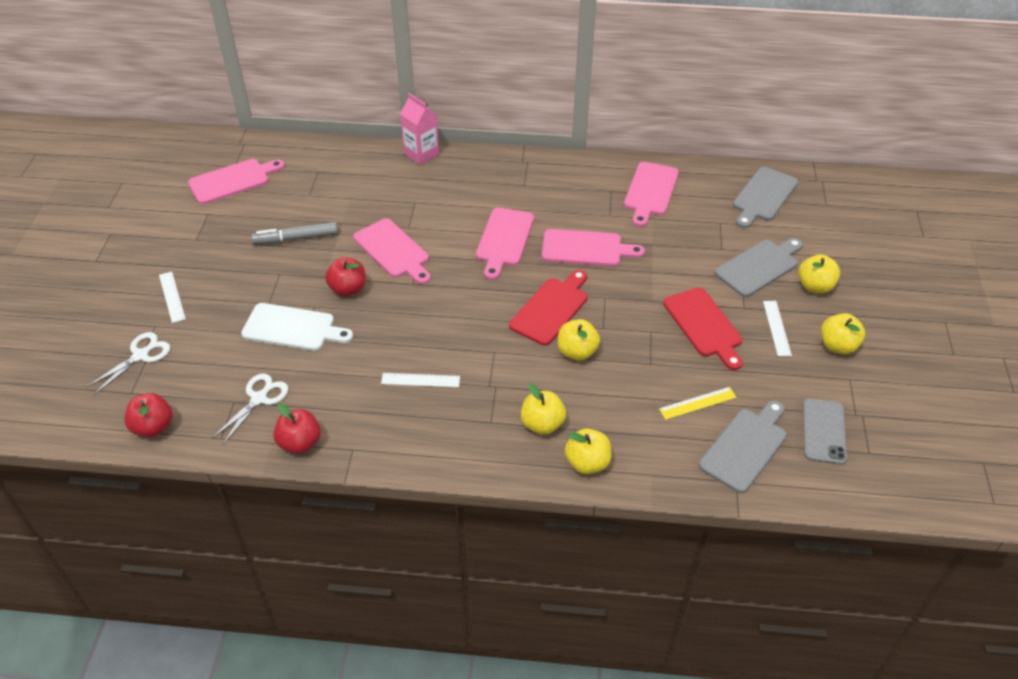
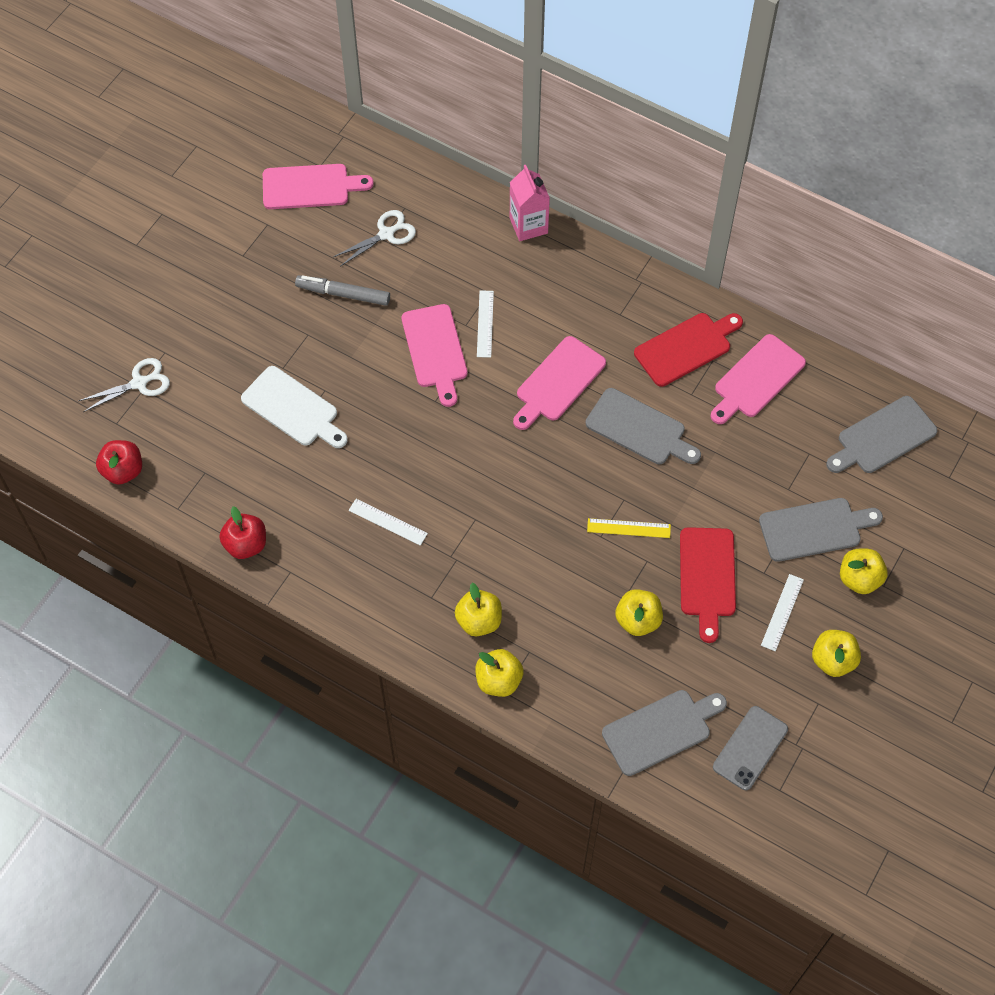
camera: 25 degrees right, 15 degrees up
(172, 296) = (193, 322): white ruler -> white ruler (485, 324)
(259, 398) = (229, 479): white scissors -> white scissors (386, 234)
(348, 289) = (367, 382): red apple -> none
(551, 309) = (559, 491): red cutting board -> red cutting board (686, 348)
(577, 352) = (557, 554): yellow apple -> yellow apple (638, 620)
(586, 248) = (639, 428): pink cutting board -> grey cutting board
(697, 403) = (644, 663): yellow ruler -> yellow ruler (628, 528)

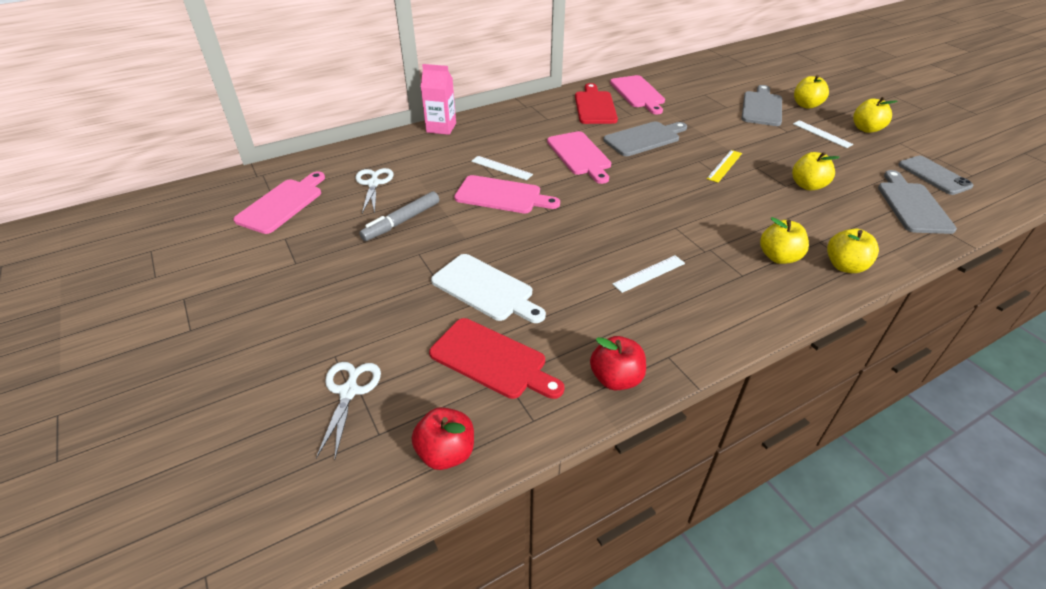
camera: 60 degrees left, 20 degrees down
(293, 408) = (485, 289): white cutting board -> white cutting board turned 60 degrees clockwise
(707, 577) = (781, 150): red cutting board -> red cutting board (492, 359)
(883, 437) = (708, 73): grey cutting board -> none

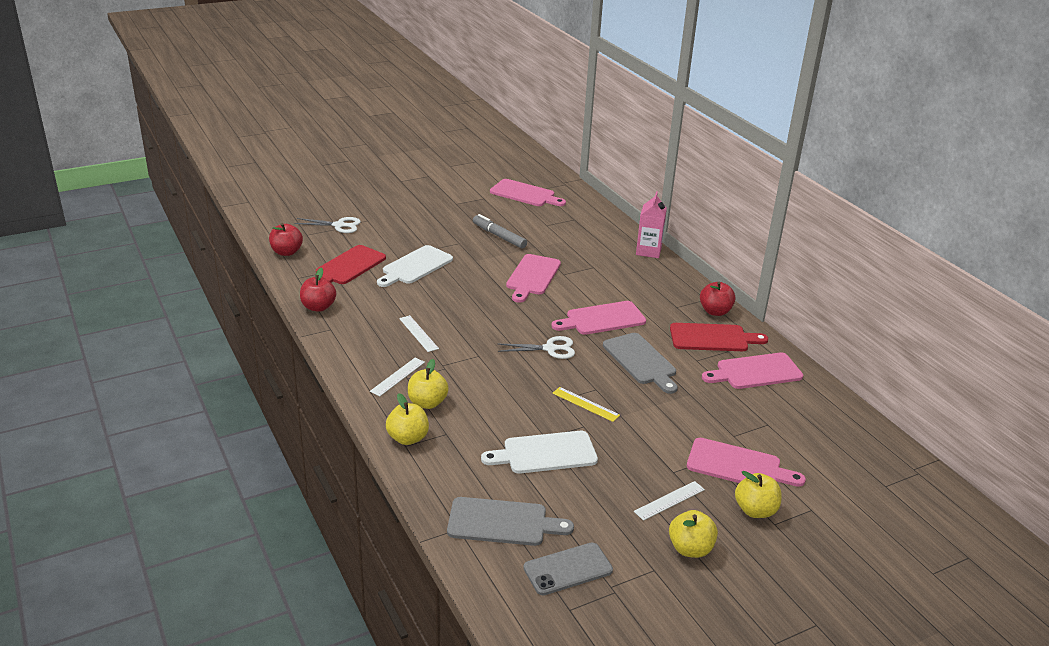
camera: 90 degrees right, 10 degrees down
(373, 183) = (552, 224): white scissors -> white scissors (550, 349)
(501, 168) = (577, 278): white ruler -> white ruler (398, 376)
(551, 103) = (715, 311): none -> red apple
(761, 107) = (738, 465): grey cutting board -> pink cutting board
(807, 185) = (545, 453): yellow apple -> white cutting board

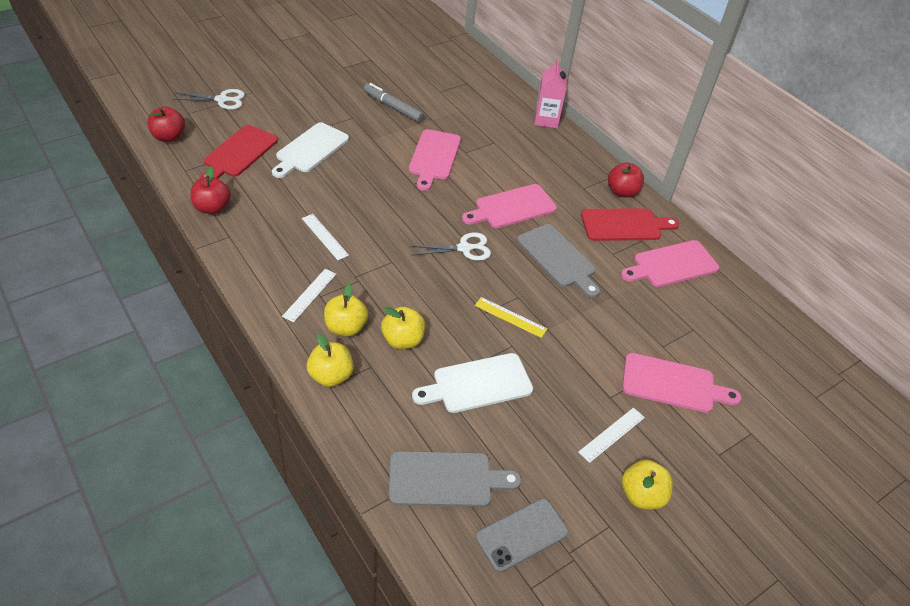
camera: 10 degrees left, 15 degrees up
(525, 194) = (412, 53): pink cutting board -> none
(755, 510) = (697, 439): yellow apple -> yellow apple (402, 340)

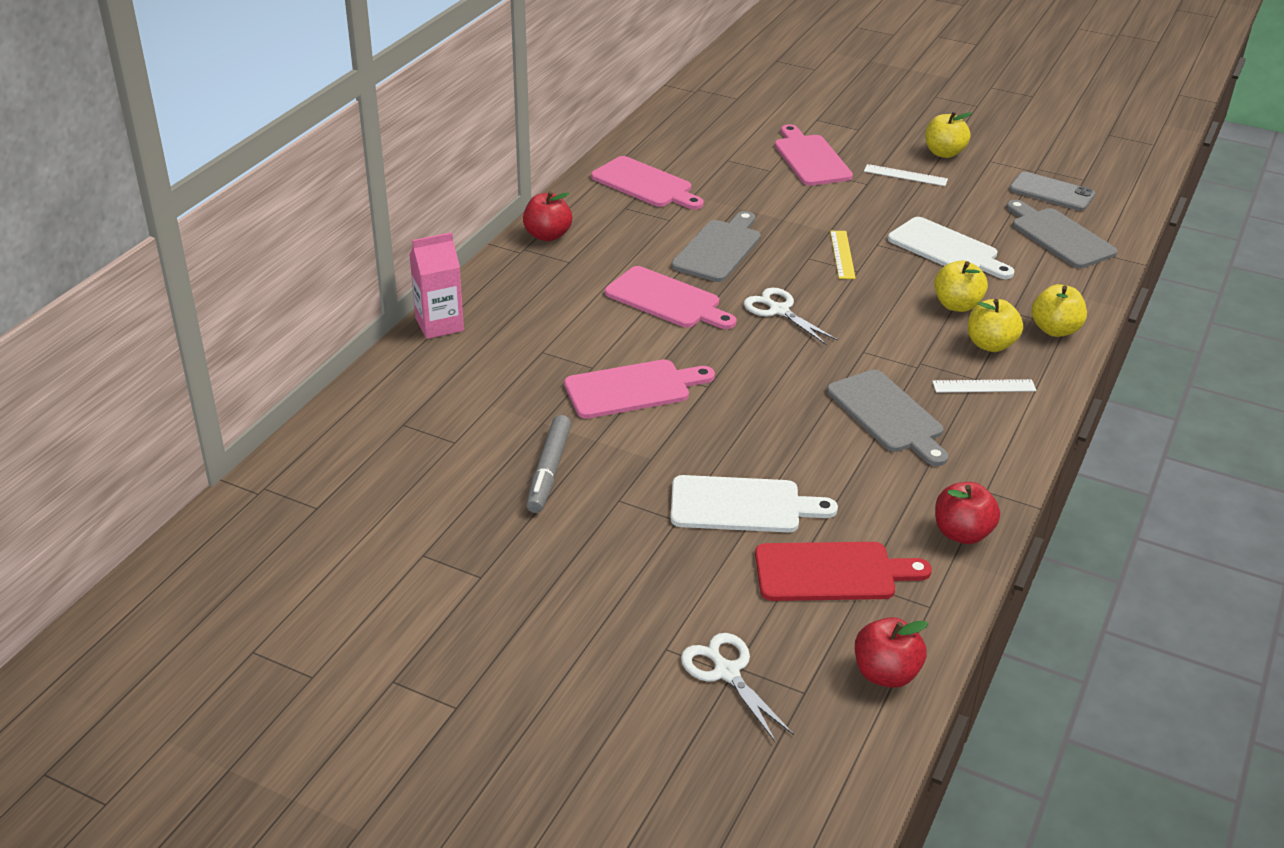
camera: 115 degrees left, 10 degrees down
(325, 236) = (888, 415): white ruler -> grey cutting board
(624, 225) = (610, 222): red cutting board -> none

